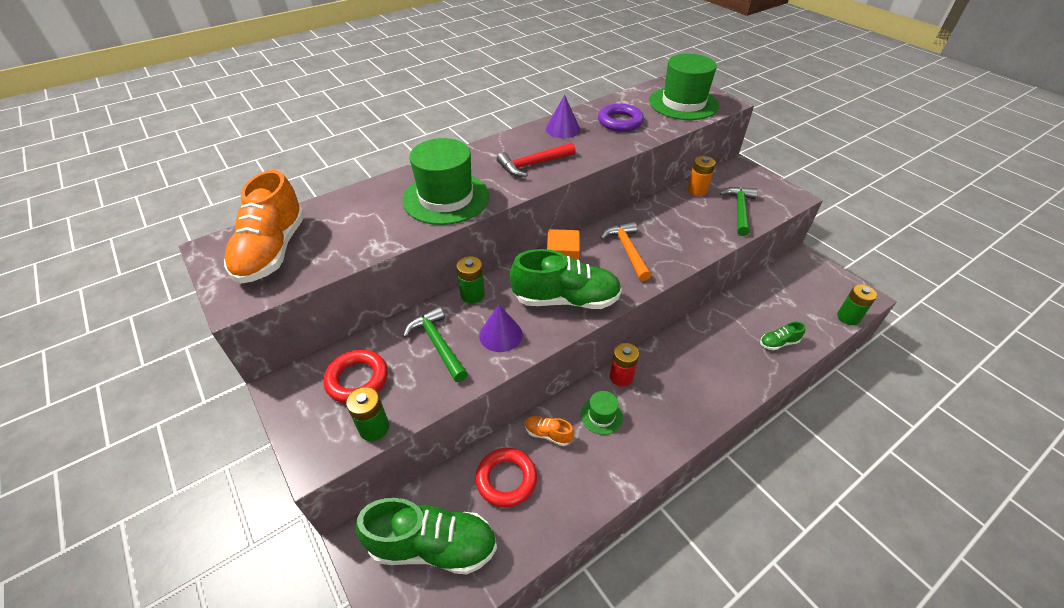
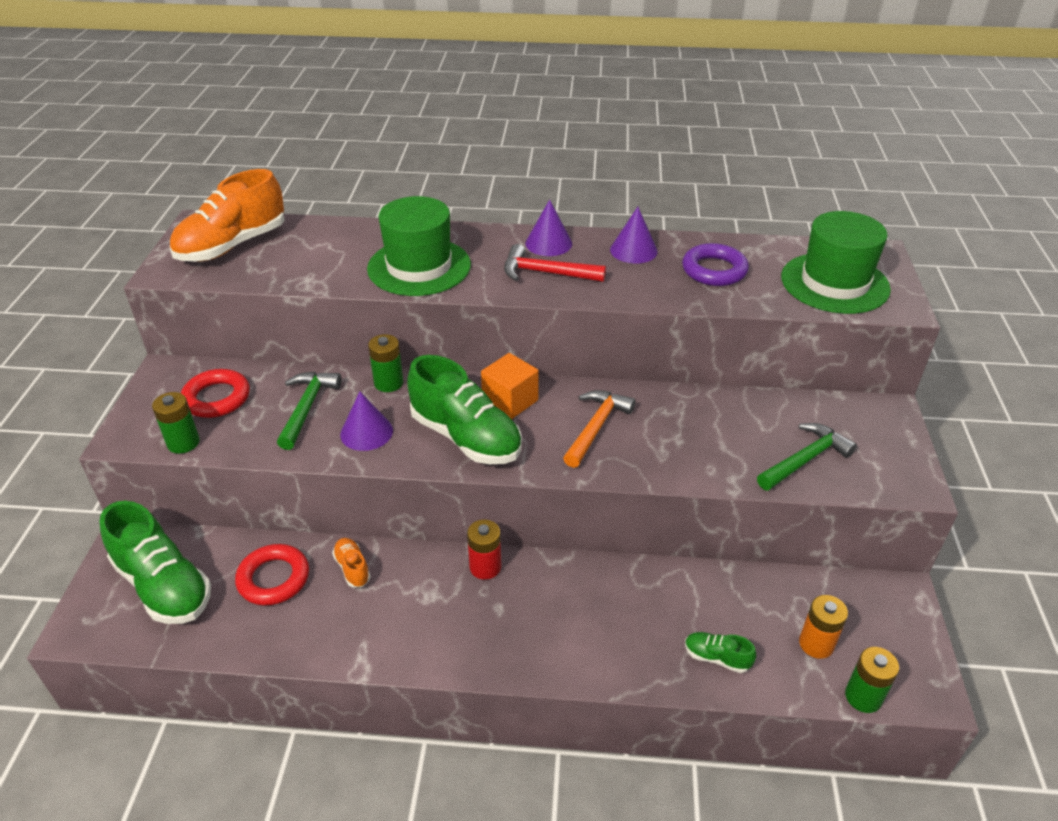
camera: 40 degrees right, 5 degrees down
(508, 146) = (548, 243): none -> purple cone
(601, 416) = (419, 588): green hat -> none
(697, 190) = (780, 409): orange battery -> orange battery (816, 644)

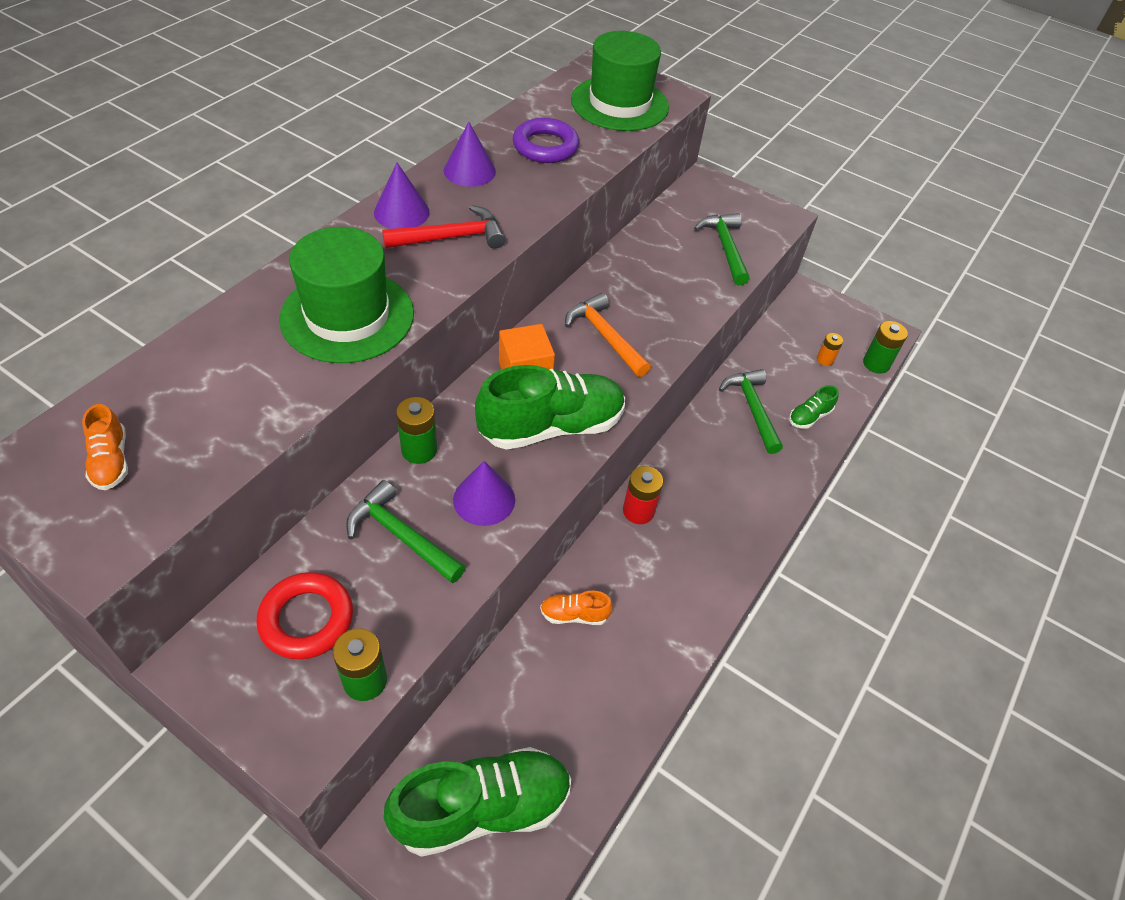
camera: 65 degrees left, 10 degrees up
(232, 246) = (111, 461): orange shoe -> orange shoe, size x0.45
(273, 578) = (543, 691): red ring -> none
(546, 273) = (452, 237): red hammer -> red hammer turned 150 degrees counterclockwise
(681, 604) = (752, 409): none -> green hammer
(816, 644) = (825, 360): orange battery -> orange battery, size x0.64

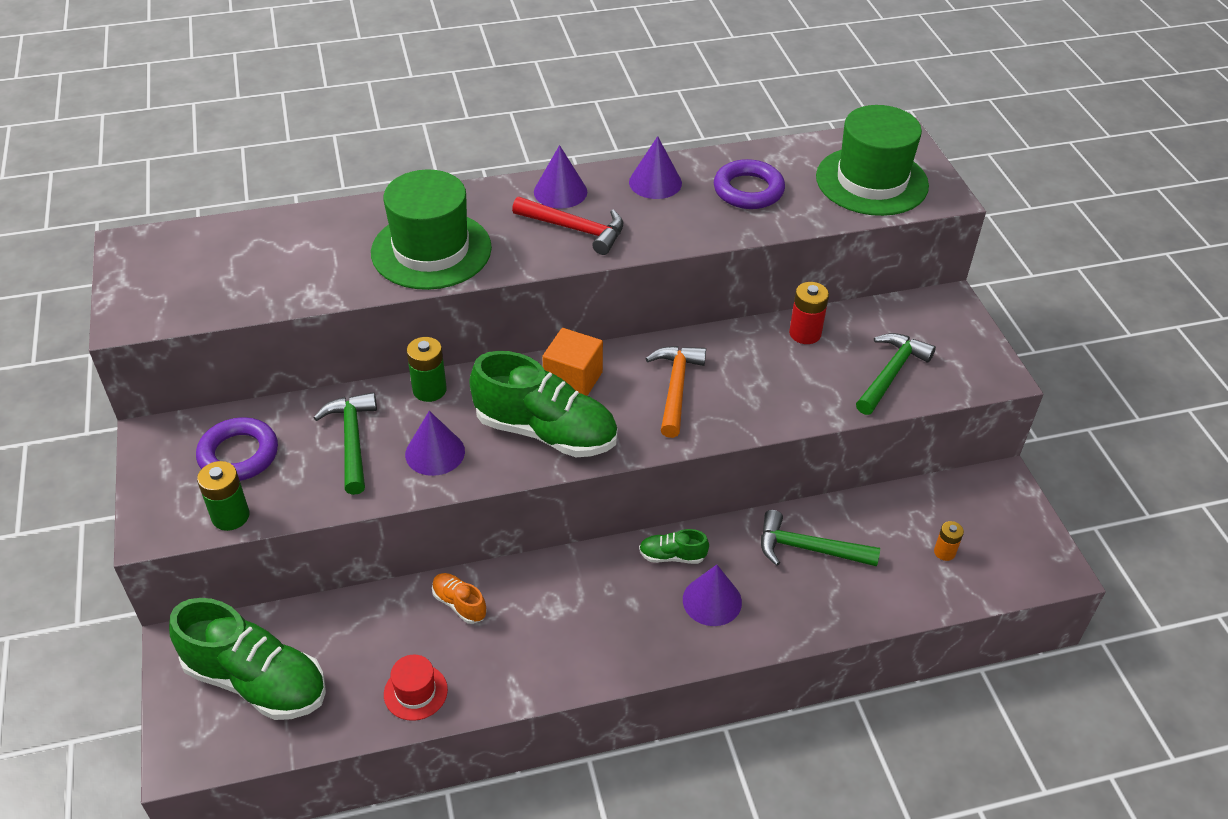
camera: 45 degrees right, 5 degrees down
(111, 461) = (192, 268): orange shoe -> none
(306, 619) = (239, 454): red ring -> purple ring
(617, 709) = (415, 692): none -> red hat
(638, 511) = (599, 564): red battery -> red battery (805, 333)
(735, 485) = (712, 601): none -> purple cone
(752, 409) = (808, 549): green hammer -> green hammer turned 105 degrees counterclockwise
(809, 416) = (861, 591): green shoe -> green shoe (672, 556)
(876, 364) = (1001, 589): green battery -> none

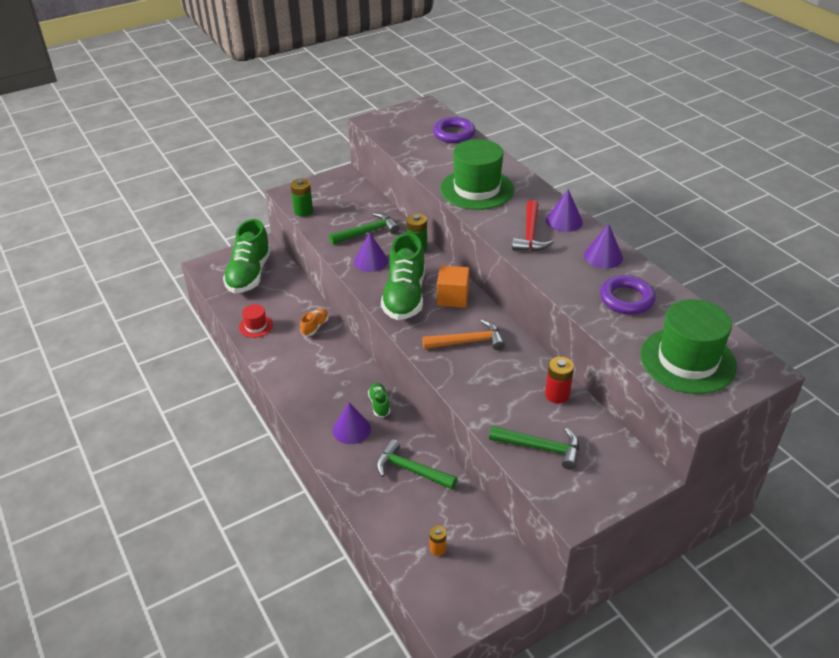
camera: 75 degrees right, 5 degrees down
(239, 454) = (343, 202): purple ring -> purple ring (454, 134)
(808, 549) = (410, 470): green hammer -> green hammer turned 60 degrees counterclockwise

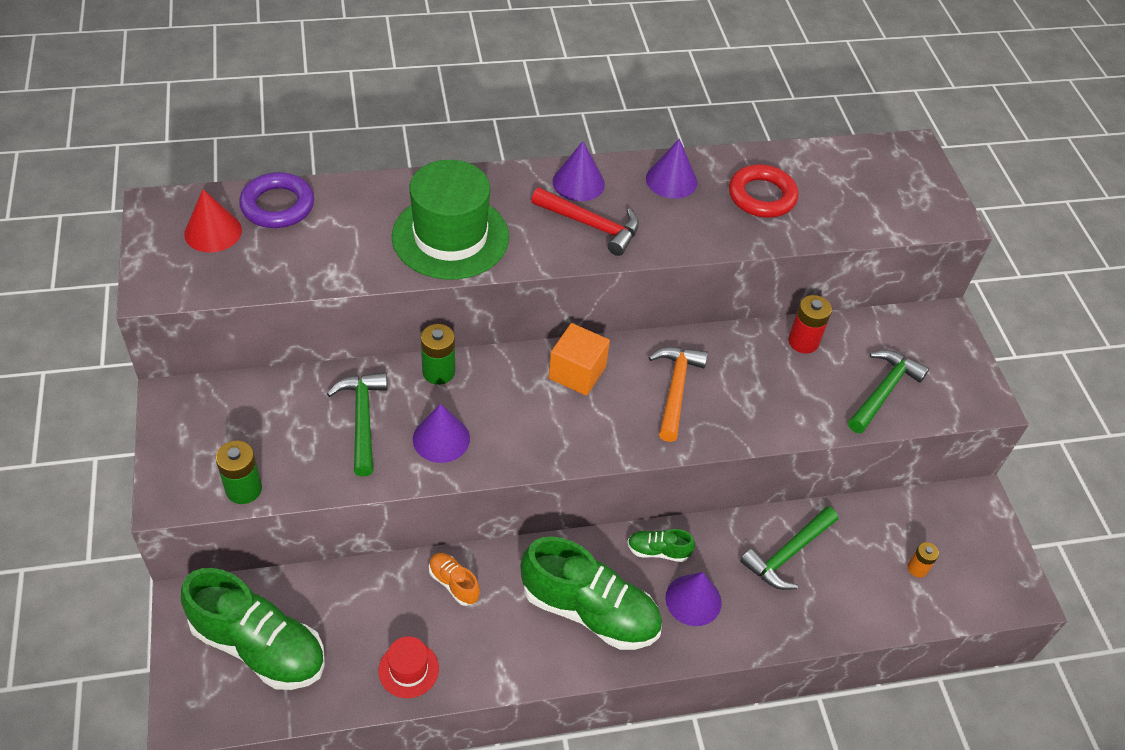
camera: 75 degrees left, 10 degrees up
(404, 296) = (548, 425): green shoe -> green shoe (589, 610)
(420, 123) = (213, 232): none -> red cone
(626, 299) = (762, 196): purple ring -> red ring
(687, 360) = (883, 196): green hat -> none

